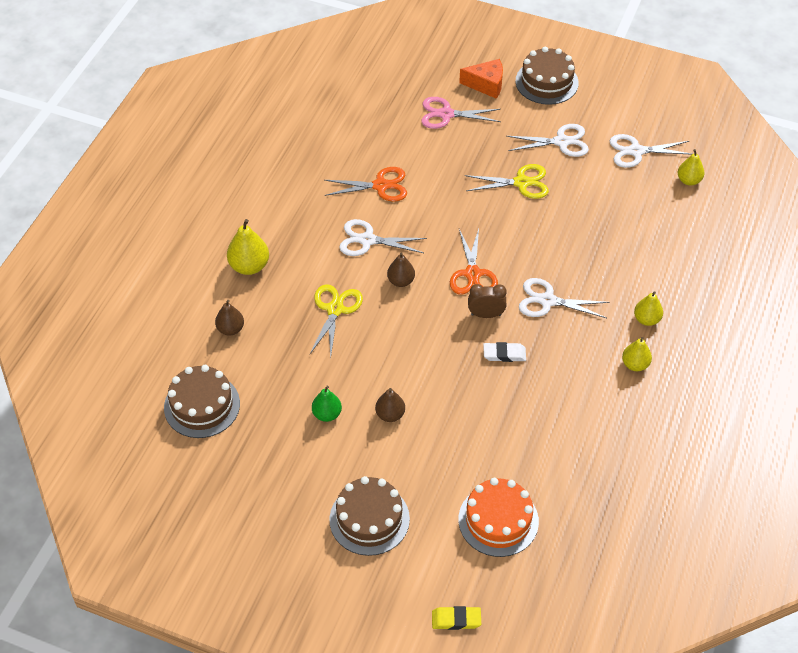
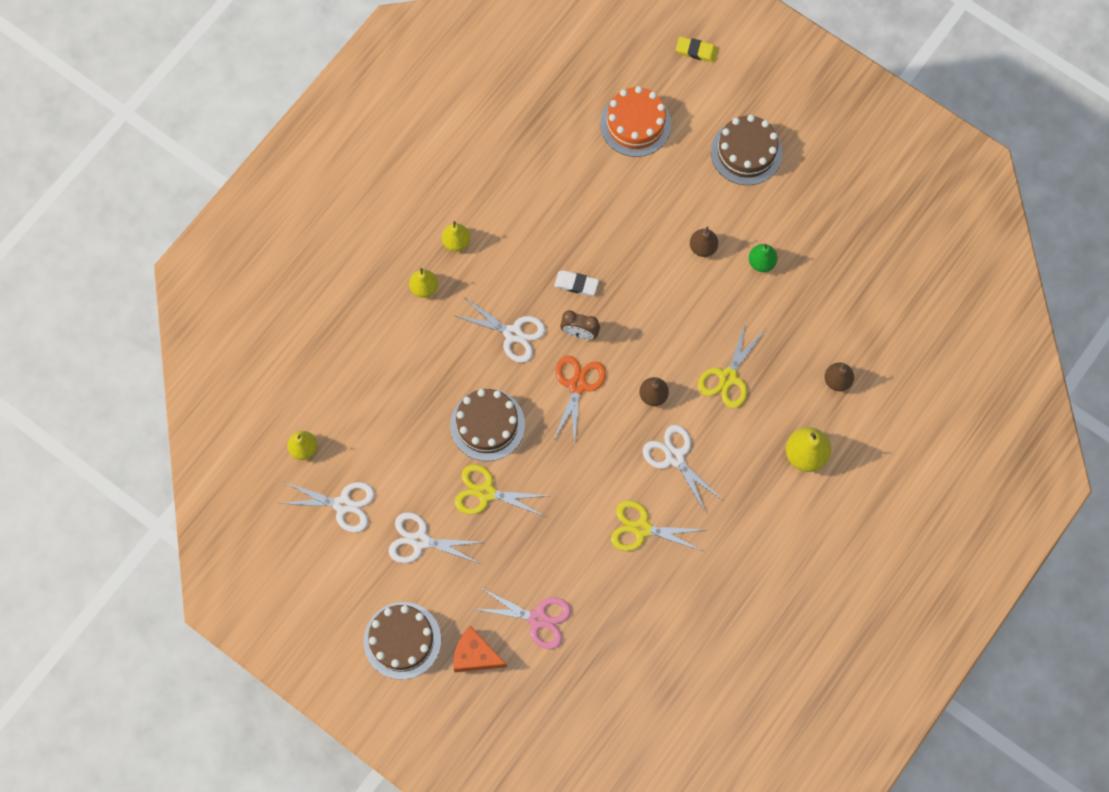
camera: 165 degrees left, 20 degrees up
(202, 405) = (877, 301): brown cake -> brown cake (487, 425)
(367, 240) = (675, 457): white scissors -> white scissors turned 150 degrees counterclockwise
(381, 186) = (641, 528): orange scissors -> yellow scissors

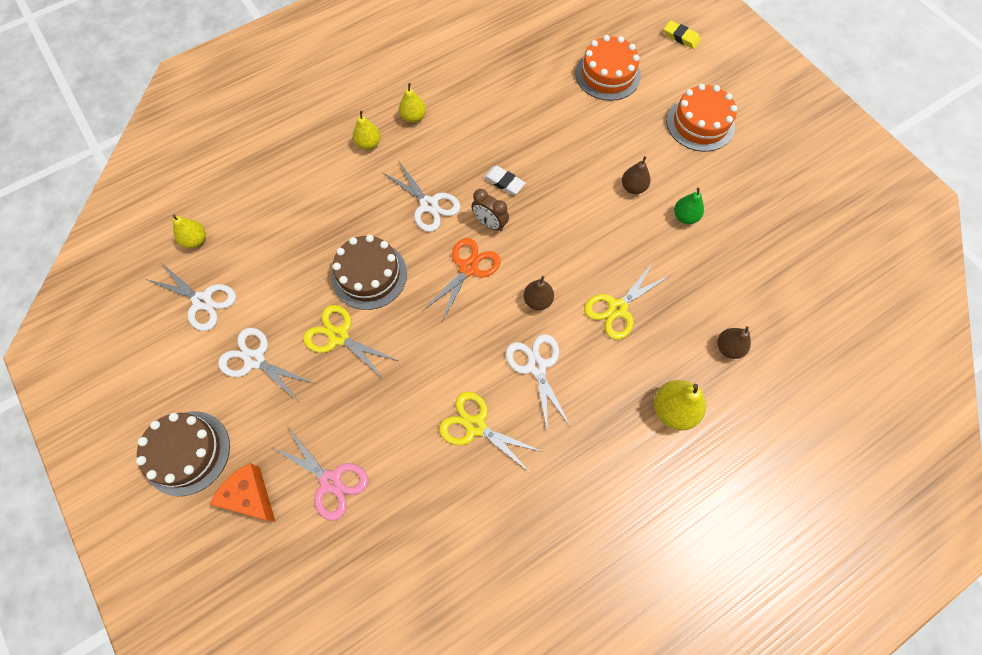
camera: 20 degrees right, 5 degrees down
(746, 152) = (700, 123): brown cake -> orange cake

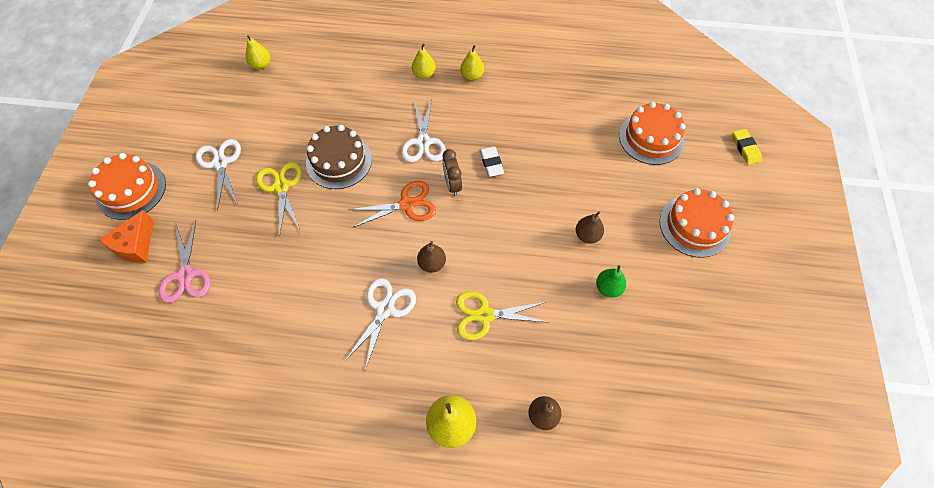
camera: 40 degrees right, 5 degrees down
(187, 452) = (131, 190): brown cake -> orange cake
(202, 301) = (228, 105): white scissors -> none
(250, 496) = (135, 245): orange cheese -> orange cheese turned 150 degrees counterclockwise
(475, 426) = (304, 315): yellow scissors -> none

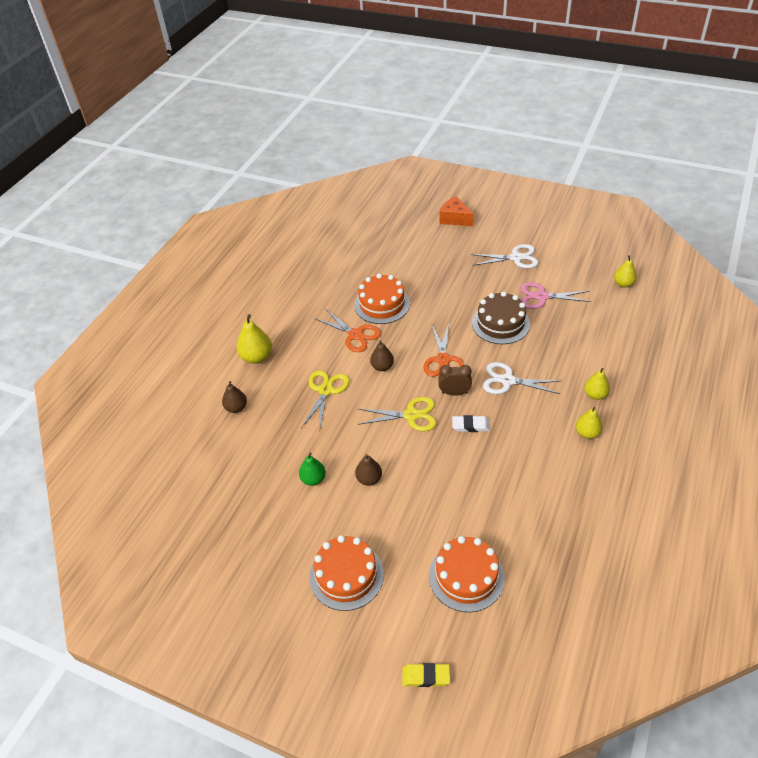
camera: 110 degrees right, 15 degrees down
(131, 190) = (503, 215): orange cake -> orange cake (382, 304)
(185, 275) = (422, 240): pink scissors -> pink scissors (541, 296)
(281, 186) = (484, 289): yellow scissors -> yellow scissors (411, 415)
(385, 309) = (355, 335): white scissors -> orange scissors

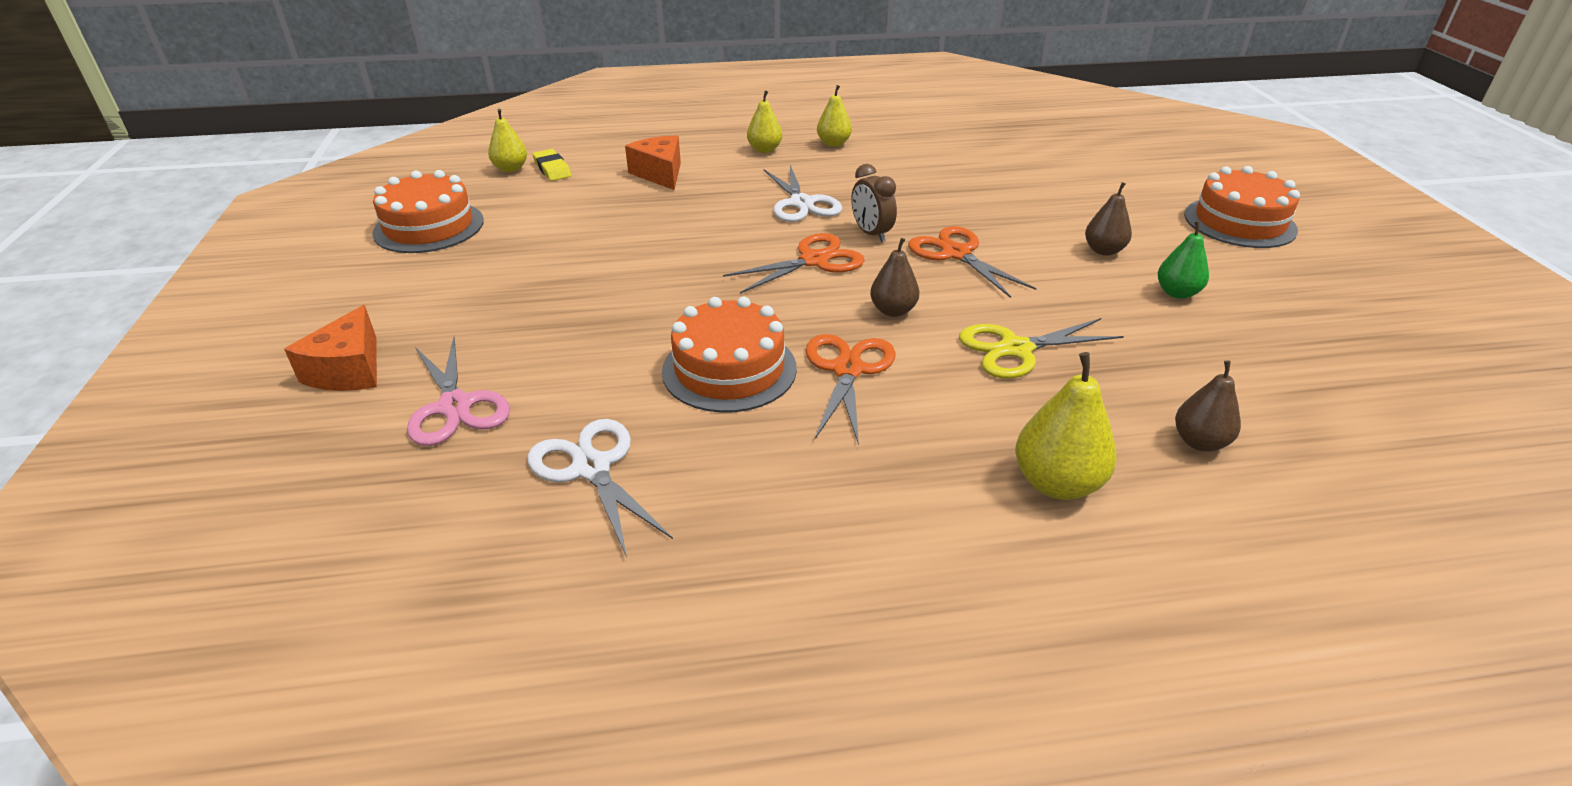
camera: 125 degrees left, 10 degrees down
(411, 415) = (956, 253): yellow scissors -> orange scissors
(426, 676) = (1238, 155): yellow eraser -> yellow eraser (552, 169)
(466, 576) = (1113, 162): orange cake -> orange cake (429, 227)
(470, 425) = (914, 208): white eraser -> none
(500, 323) = (680, 236): brown cake -> none
(516, 258) = (480, 262): white scissors -> white scissors (591, 467)
(541, 296) = (584, 219): pink scissors -> pink scissors (455, 407)
(583, 337) = (660, 174): none -> orange cheese

